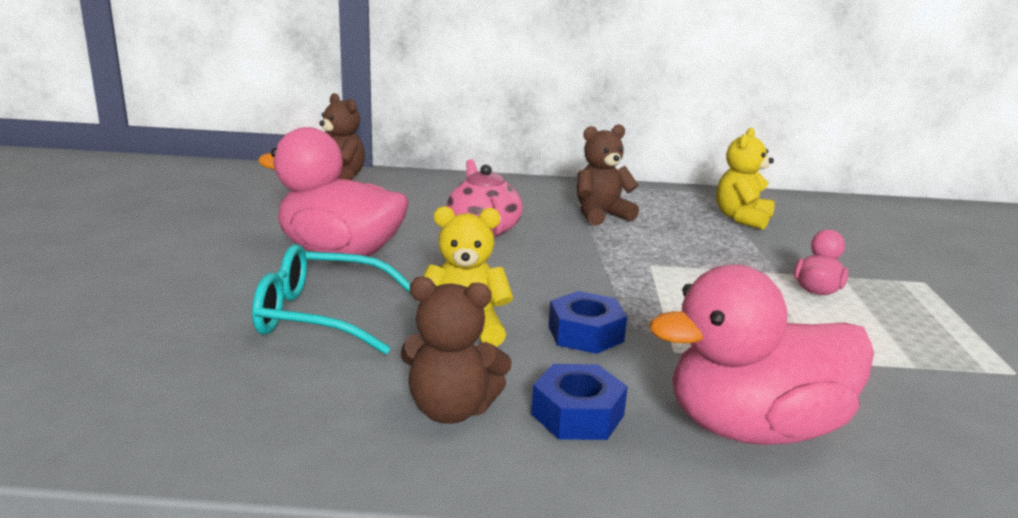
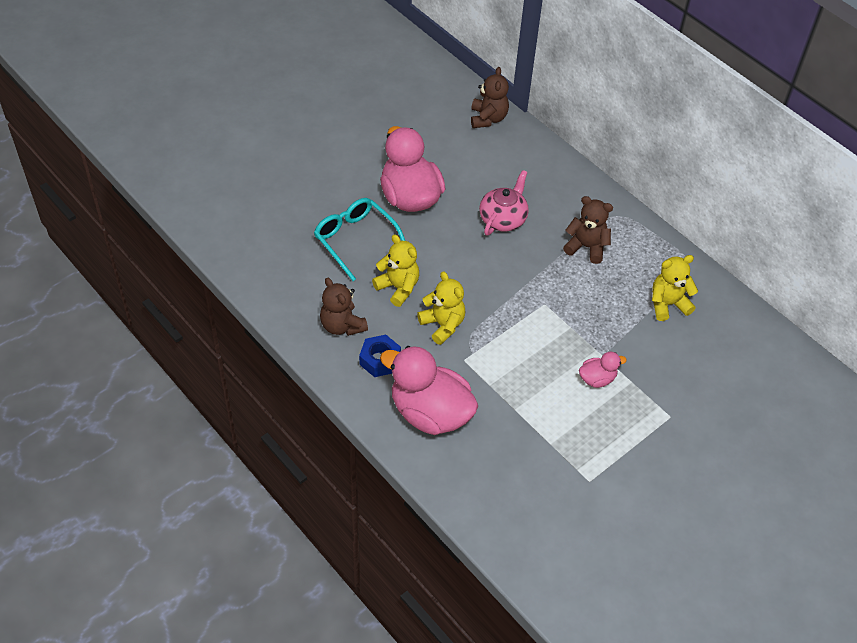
camera: 45 degrees right, 30 degrees up
(585, 334) = (442, 325): blue nut -> yellow teddy bear

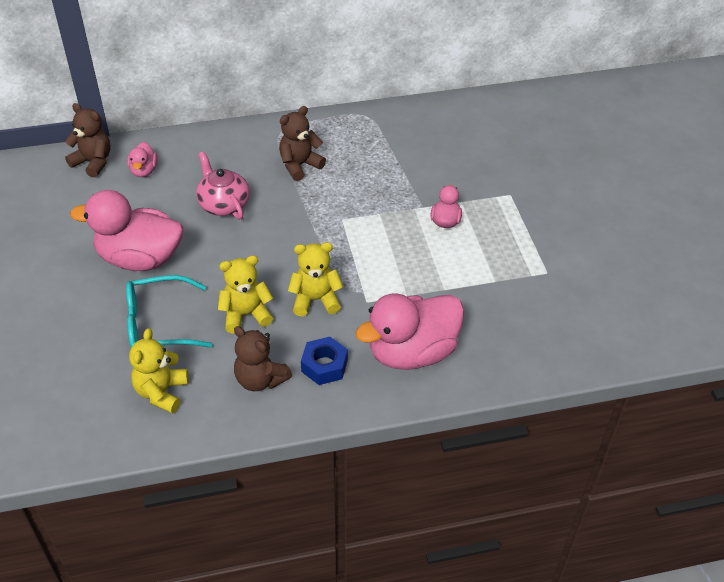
camera: 60 degrees left, 5 degrees down
(342, 325) = (260, 379): brown teddy bear -> brown teddy bear turned 45 degrees clockwise
(502, 152) = (144, 171): none -> pink duck
(667, 304) = (397, 145): yellow teddy bear -> yellow teddy bear (161, 392)

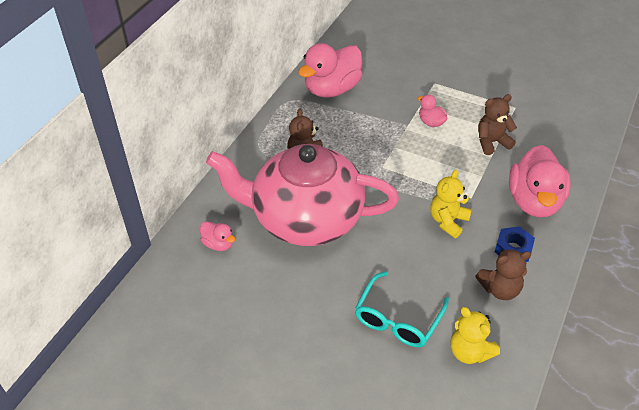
camera: 50 degrees left, 0 degrees up
(93, 162) = (173, 270): brown teddy bear -> brown teddy bear (492, 142)
(140, 258) = (317, 295): pink duck -> pink duck (332, 89)
(223, 204) = (305, 218): pink teapot -> pink teapot, size x2.32
(246, 315) = (431, 264): yellow teddy bear -> none

